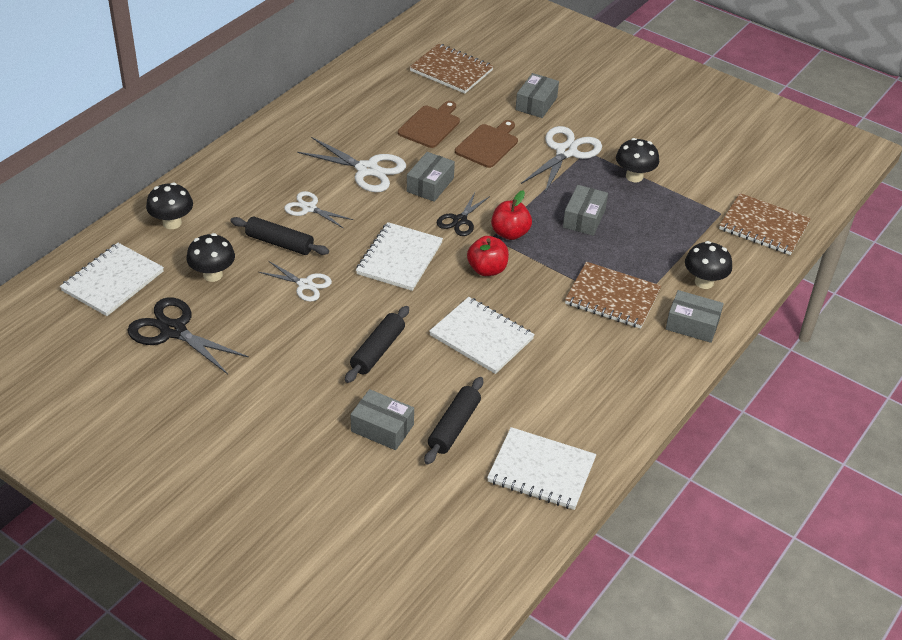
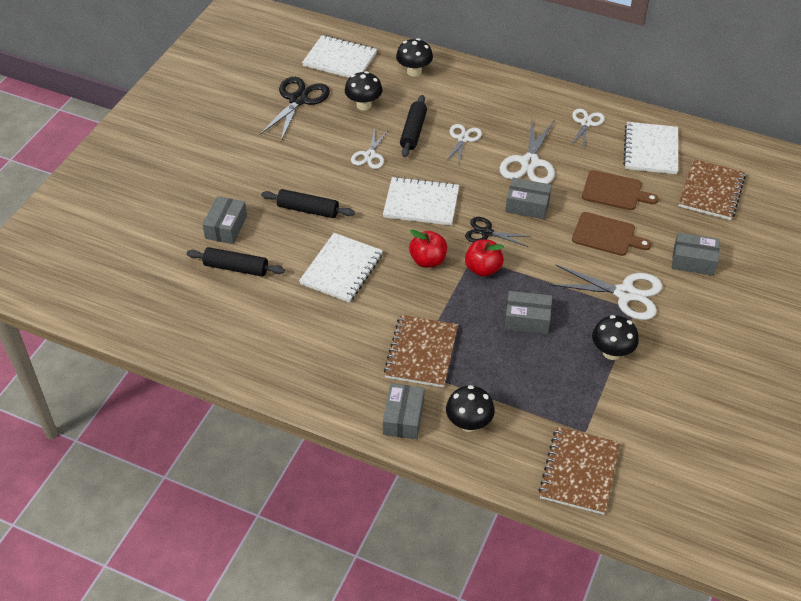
camera: 80 degrees right, 5 degrees up
(323, 119) = (586, 123): none -> white scissors
(541, 471) = (199, 328): white notebook -> white notebook (650, 150)

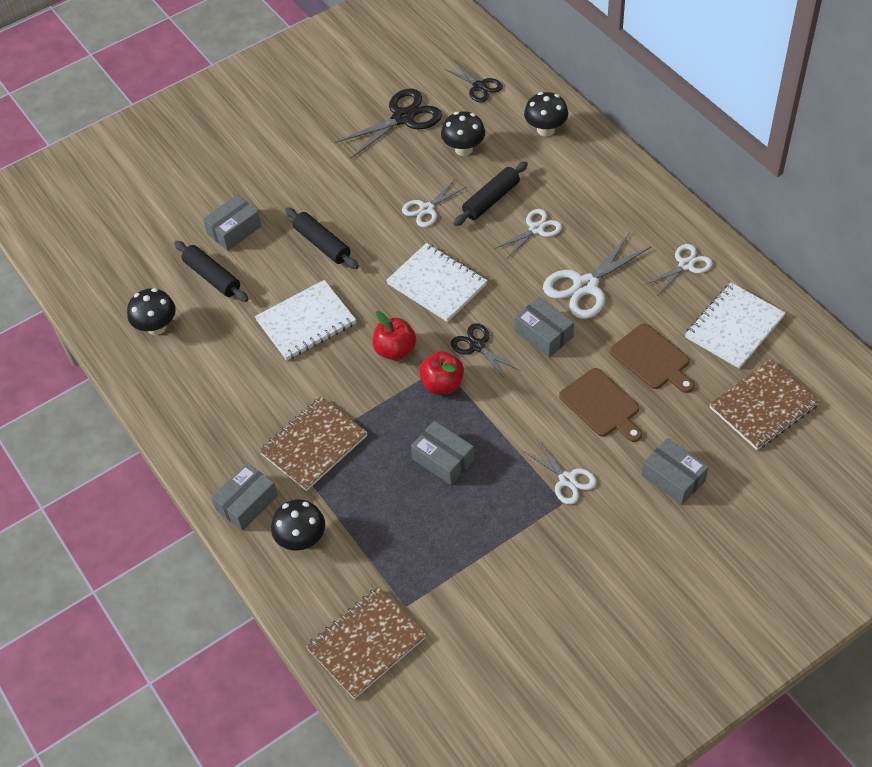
camera: 35 degrees right, 5 degrees up
(340, 59) = (479, 86): white notebook -> black scissors
(611, 352) = (500, 536): black mushroom -> black mushroom (156, 327)
(625, 294) = (567, 480): white scissors -> white scissors, size x0.61

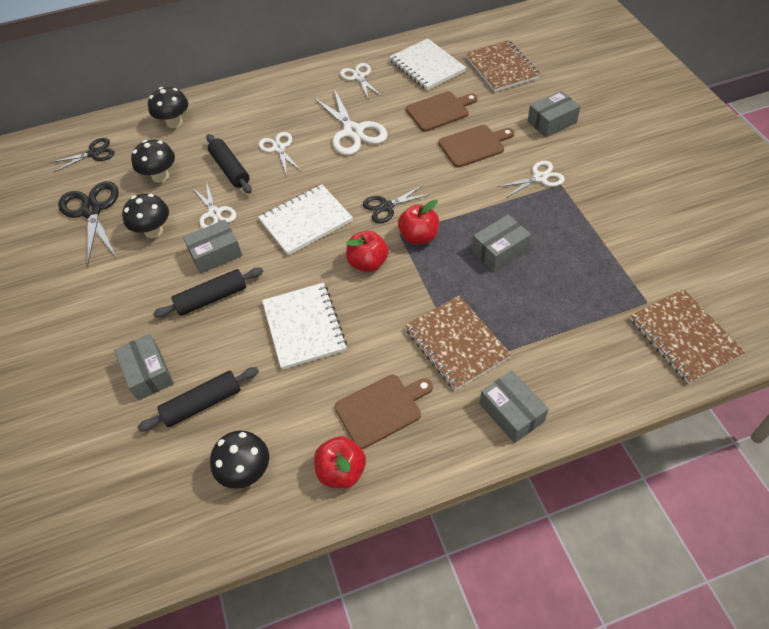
camera: 75 degrees left, 0 degrees up
(167, 390) = (341, 471): none -> red apple
(231, 403) = (381, 409): none -> brown cutting board
(301, 539) = (564, 370): black mushroom -> black mushroom (153, 231)
(544, 334) = (391, 164): grey box -> grey box (215, 254)

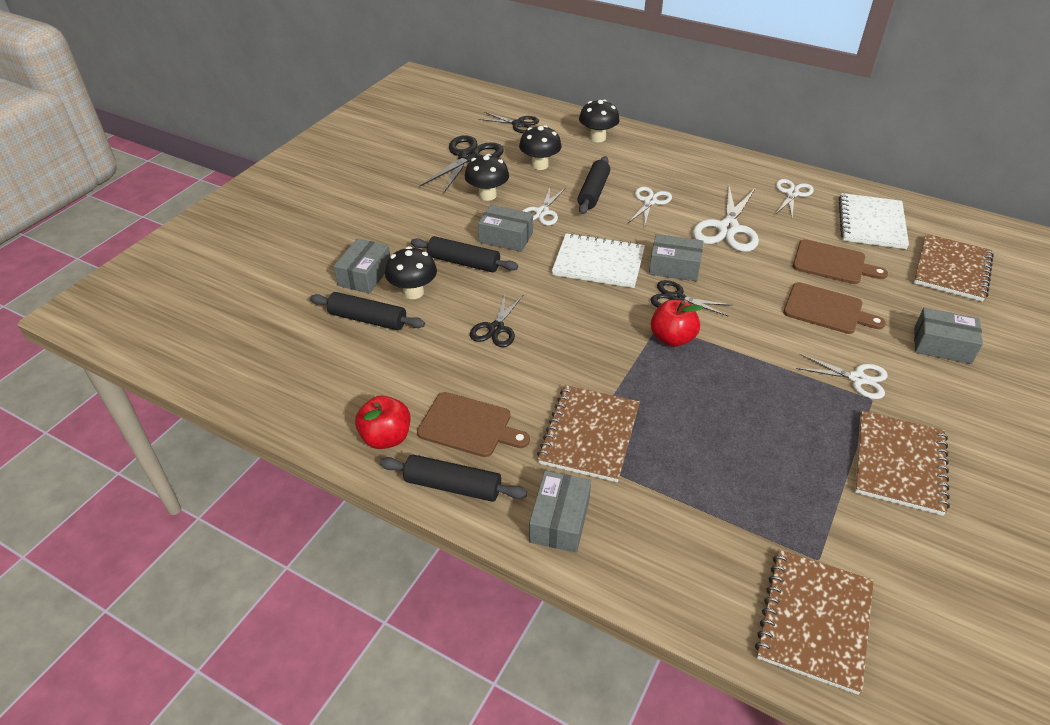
camera: 45 degrees right, 10 degrees down
(246, 471) = (333, 381): black mushroom -> black mushroom (413, 292)
(304, 327) = (496, 328): white notebook -> black scissors
(368, 263) = (603, 325): red apple -> none
(427, 457) = (453, 486): none -> black rolling pin
(499, 250) = (730, 402): grey box -> grey box (674, 267)
(615, 212) = (899, 464): none -> brown notebook

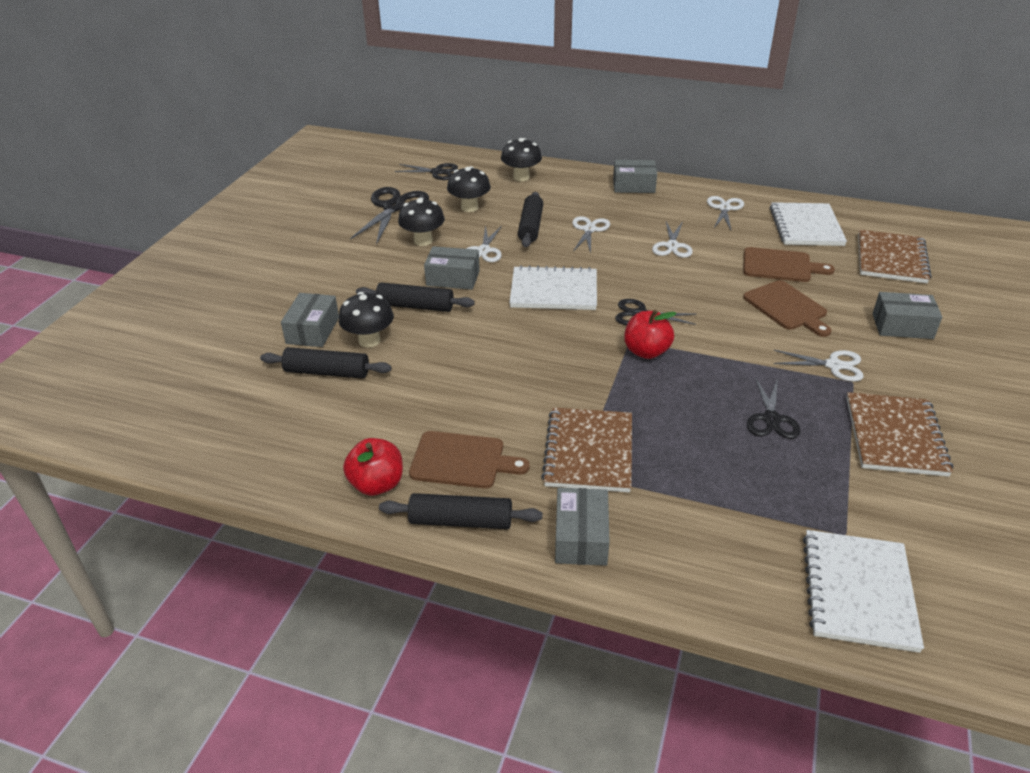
camera: 10 degrees left, 5 degrees down
(496, 328) = (466, 364): black scissors -> black scissors (771, 419)
(674, 267) = (630, 286): grey box -> grey box (633, 186)
(728, 229) = (672, 246): white scissors -> white scissors, size x0.61
(814, 620) = (858, 591): brown notebook -> white notebook
(827, 309) = (787, 307): brown cutting board -> brown cutting board turned 45 degrees clockwise

